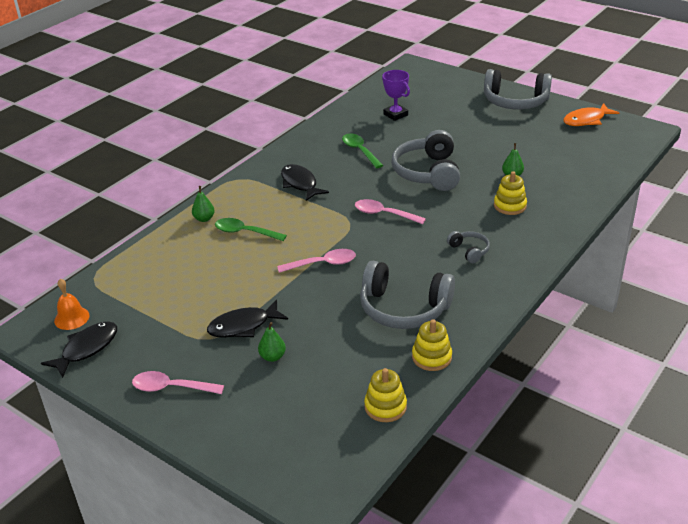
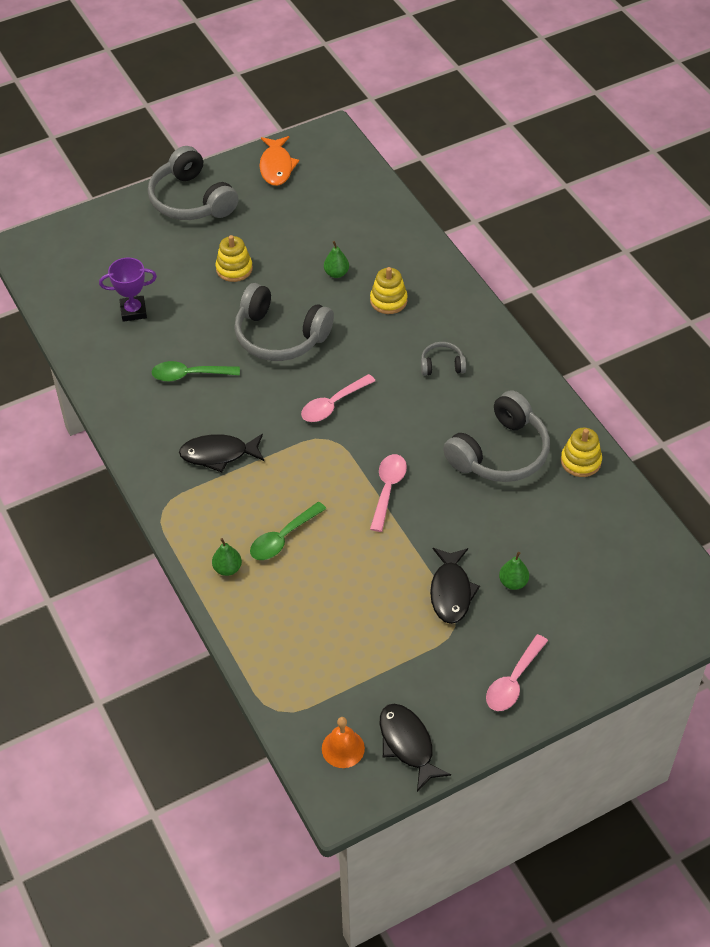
camera: 65 degrees left, 15 degrees up
(385, 407) = (627, 521): yellow stacking toy -> yellow stacking toy (234, 269)
(515, 101) = (191, 200): grey headphones -> grey headphones turned 105 degrees clockwise

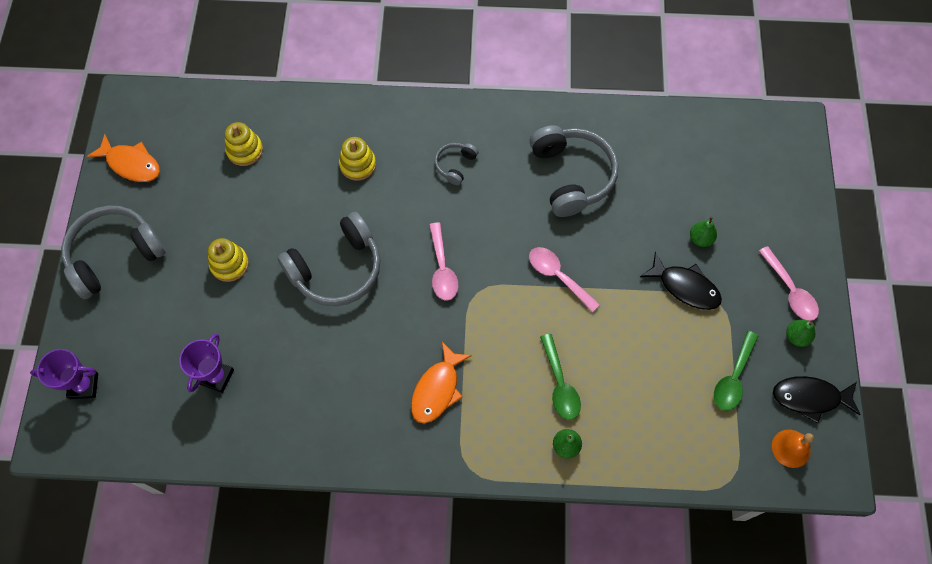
camera: 60 degrees left, 15 degrees up
(74, 241) = (84, 386): none -> purple trophy
(189, 375) = (329, 367): green spoon -> green spoon (733, 378)
(191, 200) = (115, 255): grey headphones -> grey headphones turned 150 degrees clockwise
(218, 454) = (437, 389): black fish -> orange fish
(336, 273) = (297, 186): green pear -> green pear (796, 337)
(580, 461) = (613, 127): yellow stacking toy -> yellow stacking toy (245, 150)

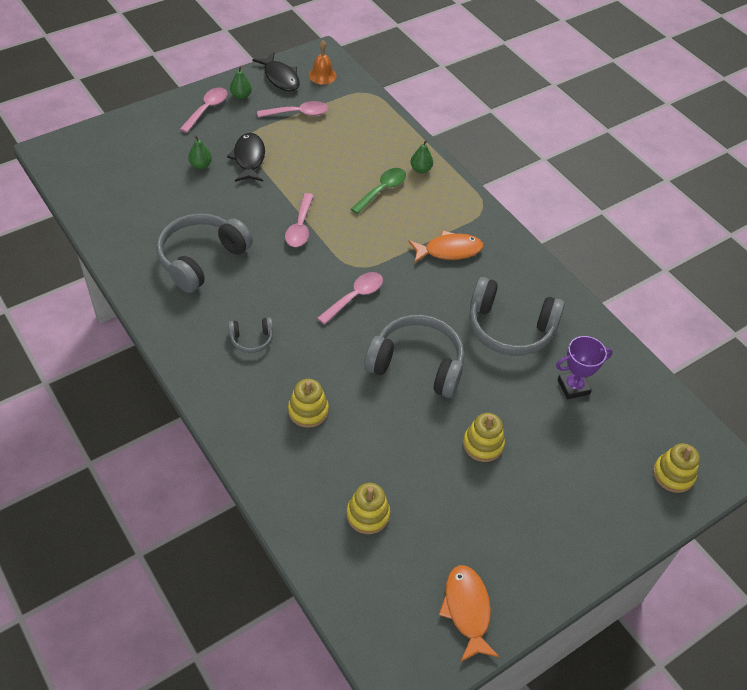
camera: 130 degrees left, 15 degrees down
(84, 386) = (673, 474): purple trophy -> yellow stacking toy
(115, 255) = (560, 544): grey headphones -> grey headphones (510, 328)
(733, 378) = (298, 113): green spoon -> pink spoon

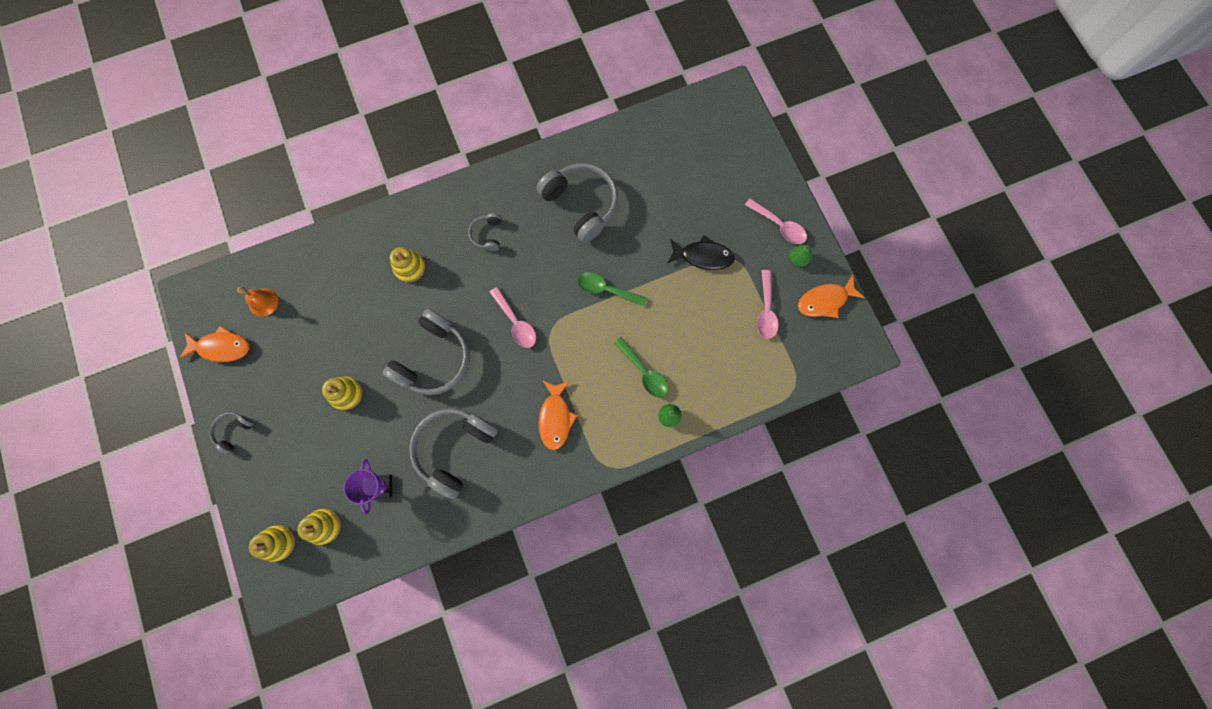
camera: 105 degrees right, 25 degrees up
(201, 165) = (698, 213): green pear -> none
(280, 78) = (824, 301): black fish -> orange fish
(300, 227) = (606, 289): pink spoon -> green spoon
(322, 75) = (826, 344): orange bell -> orange bell (263, 302)
(368, 514) = (311, 295): yellow stacking toy -> yellow stacking toy (324, 526)
(570, 560) = (234, 431): none -> grey headphones

